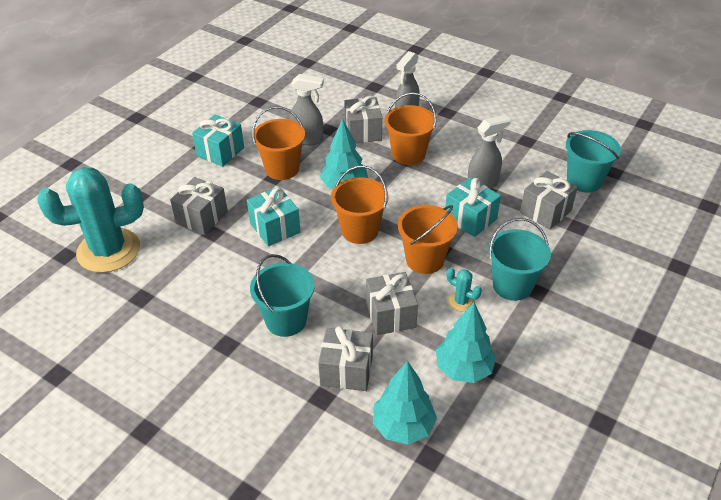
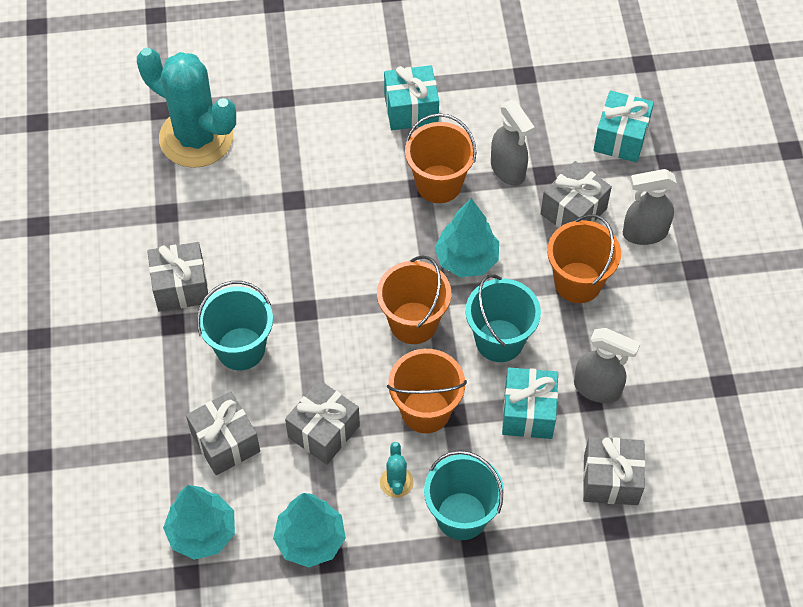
camera: 50 degrees right, 15 degrees up
(201, 217) = (305, 173): grey gift -> grey gift (181, 287)
(275, 228) = (348, 246): turquoise gift -> turquoise gift (620, 138)
(584, 181) = (705, 489): turquoise bucket -> turquoise bucket (499, 340)

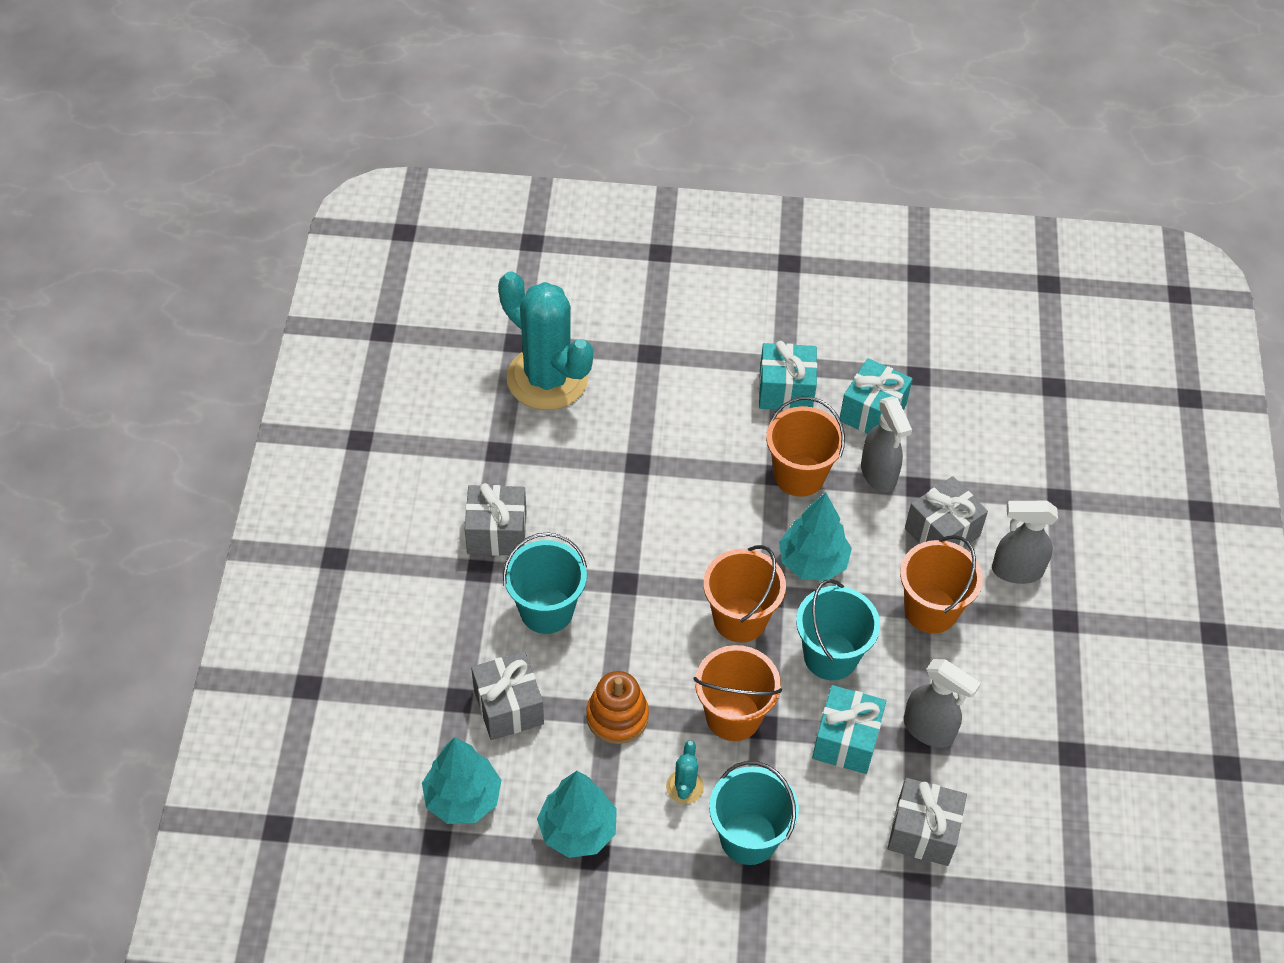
camera: 10 degrees right, 5 degrees down
(324, 431) = (617, 716): grey gift -> orange stacking toy
(620, 138) = (1011, 463): turquoise gift -> turquoise gift (872, 412)

